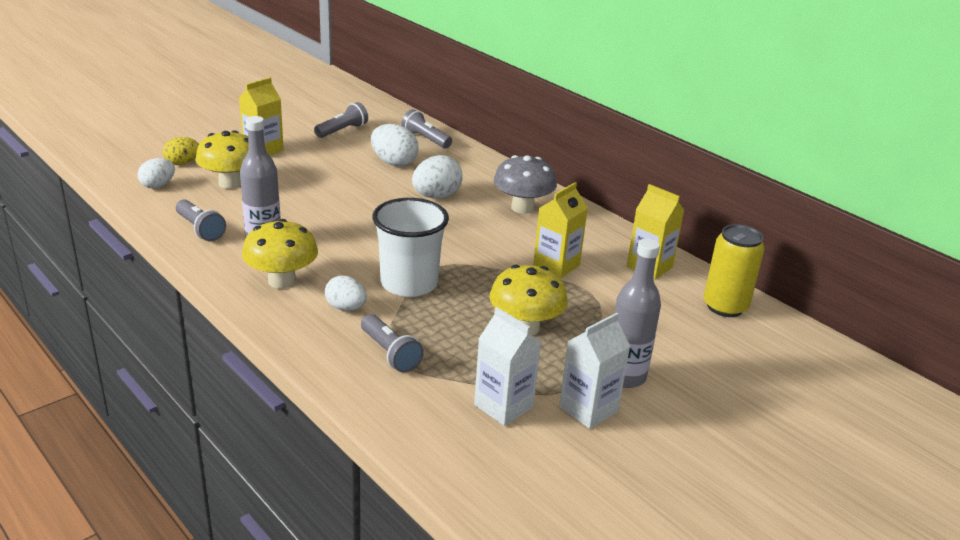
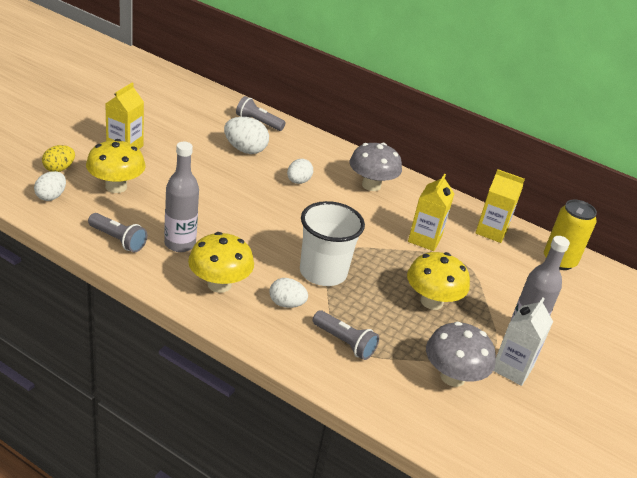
camera: 20 degrees left, 5 degrees up
(342, 131) = (183, 119): grey flashlight -> none
(436, 196) = (298, 181): white egg -> white egg, size x0.66
(503, 406) = (452, 377): white carton -> grey mushroom

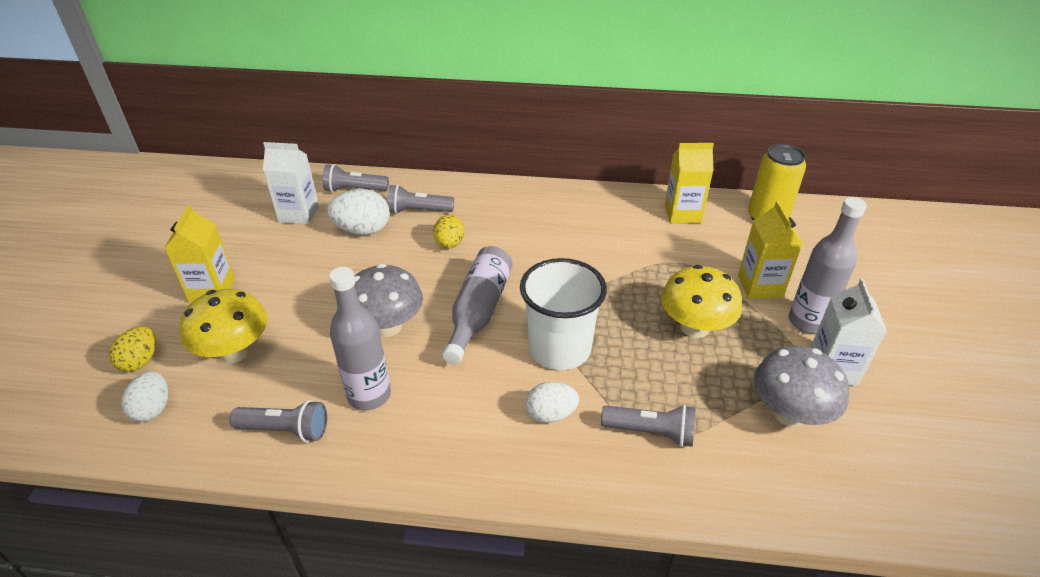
camera: 20 degrees left, 5 degrees up
(209, 123) = (299, 214): none -> white carton
(219, 284) = (455, 429): yellow mushroom -> none
(286, 229) = (479, 311): none -> grey bottle
(293, 153) = (418, 211): none -> grey flashlight
(298, 181) = (449, 244): white egg -> yellow egg
(371, 185) = (528, 214): grey mushroom -> grey mushroom (387, 326)
(424, 239) = (629, 254): yellow carton -> yellow carton (760, 286)

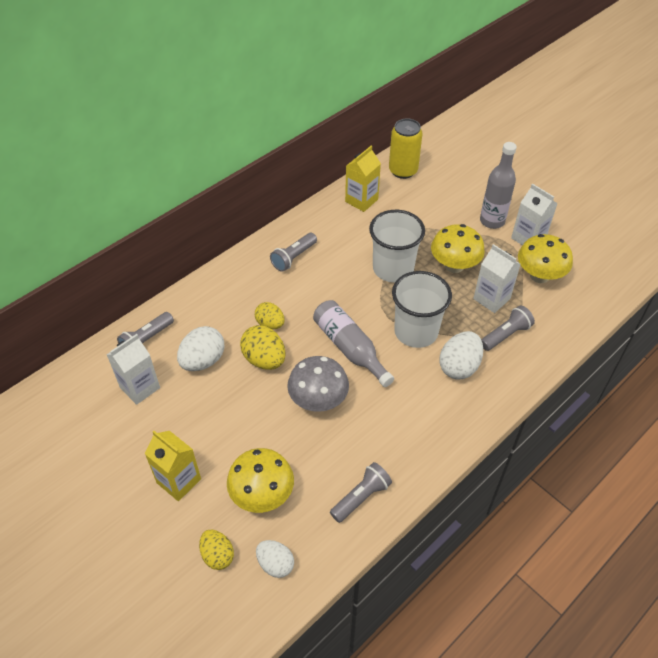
camera: 50 degrees left, 10 degrees up
(369, 395) = (370, 441): grey bottle -> none
(402, 264) = (264, 359): none -> yellow egg
(418, 211) = (215, 319): grey flashlight -> grey flashlight (293, 257)
(551, 414) = (459, 366): white egg -> white egg, size x1.51
(624, 284) = (393, 268): none -> white cup
(689, 387) = (491, 299): none -> white carton
(760, 286) = (450, 217): yellow carton -> none
(789, 413) = (539, 275): grey mushroom -> yellow mushroom

